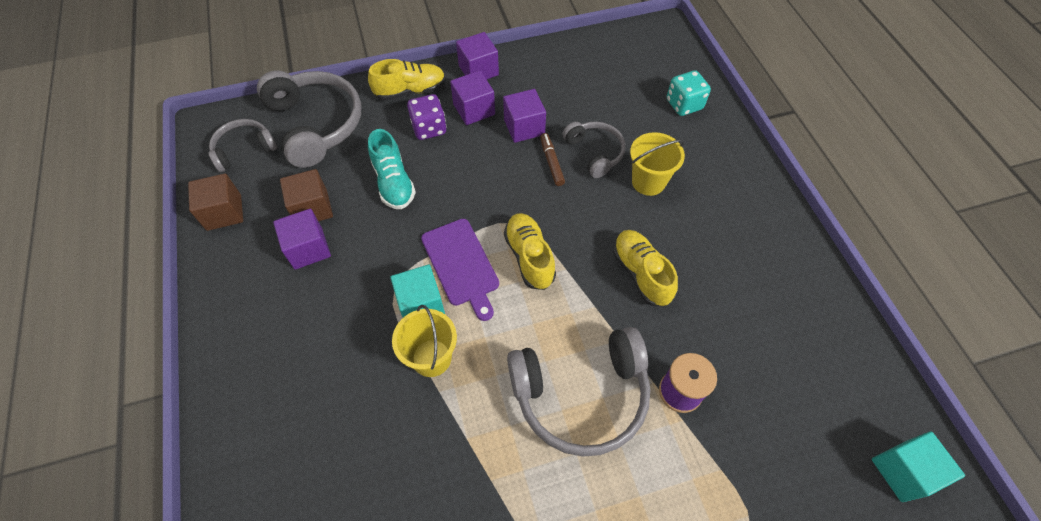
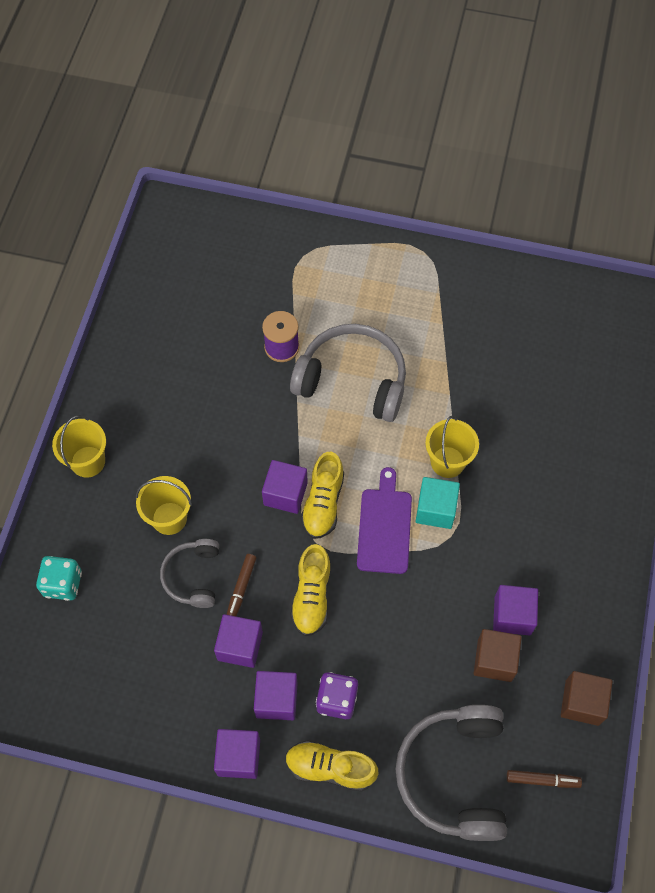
camera: 150 degrees left, 5 degrees up
(244, 149) = (542, 780): grey headphones -> brown marker
(393, 182) = (404, 648): turquoise shoe -> none
(568, 248) = (285, 493): none -> purple cube
(641, 273) = (242, 441): yellow shoe -> yellow shoe (312, 596)
(751, 190) = (88, 461): none -> yellow bucket
(903, 471) = (181, 237): turquoise cube -> none

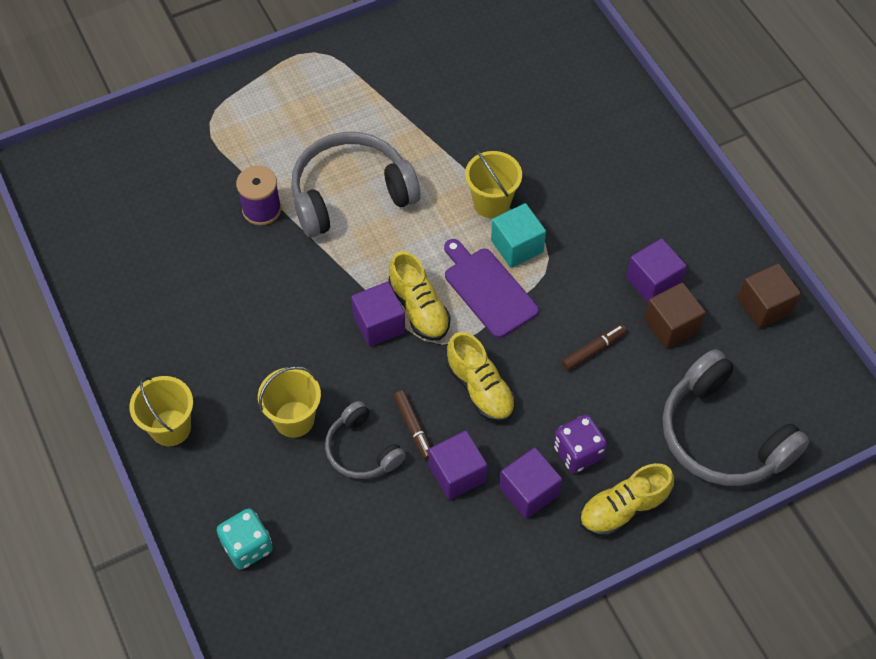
camera: 40 degrees left, 5 degrees down
(238, 757) = (541, 562): purple cube -> none
(542, 780) = (790, 386): brown marker -> brown marker (593, 350)

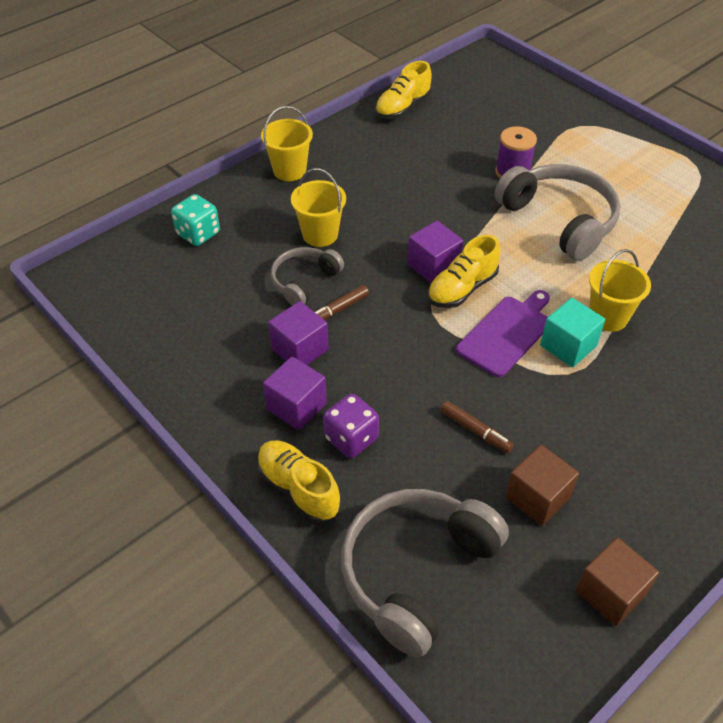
camera: 75 degrees right, 10 degrees down
(480, 388) = (395, 348): yellow shoe -> yellow shoe (402, 108)
(653, 282) = (586, 470): purple cube -> none

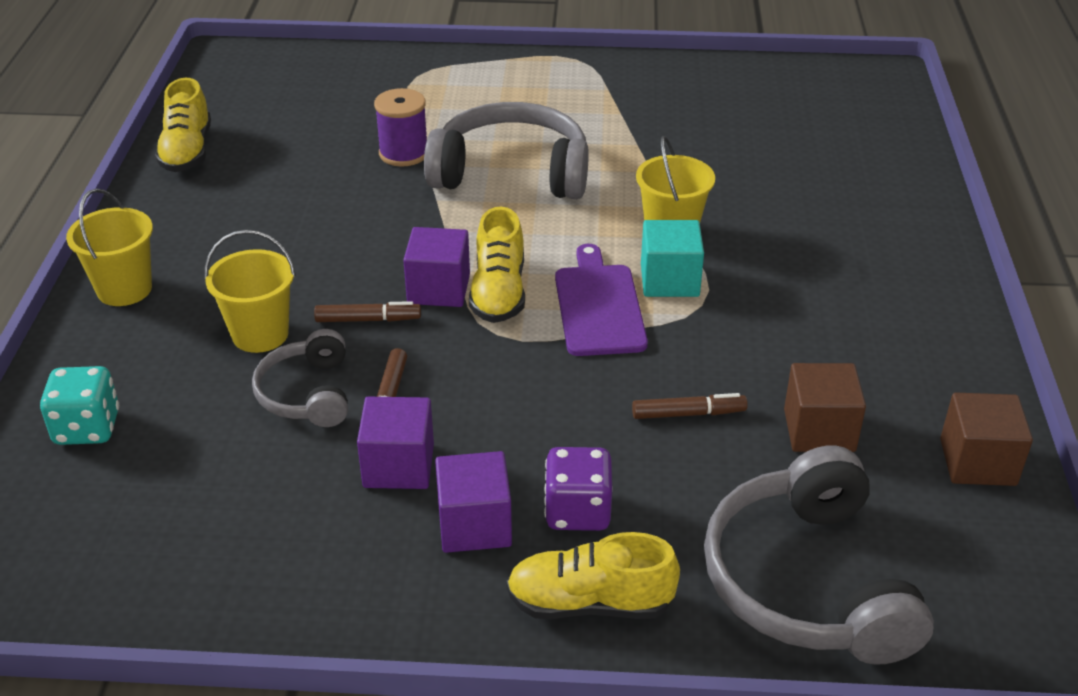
camera: 45 degrees left, 10 degrees down
(378, 260) = (368, 320): none -> brown marker

